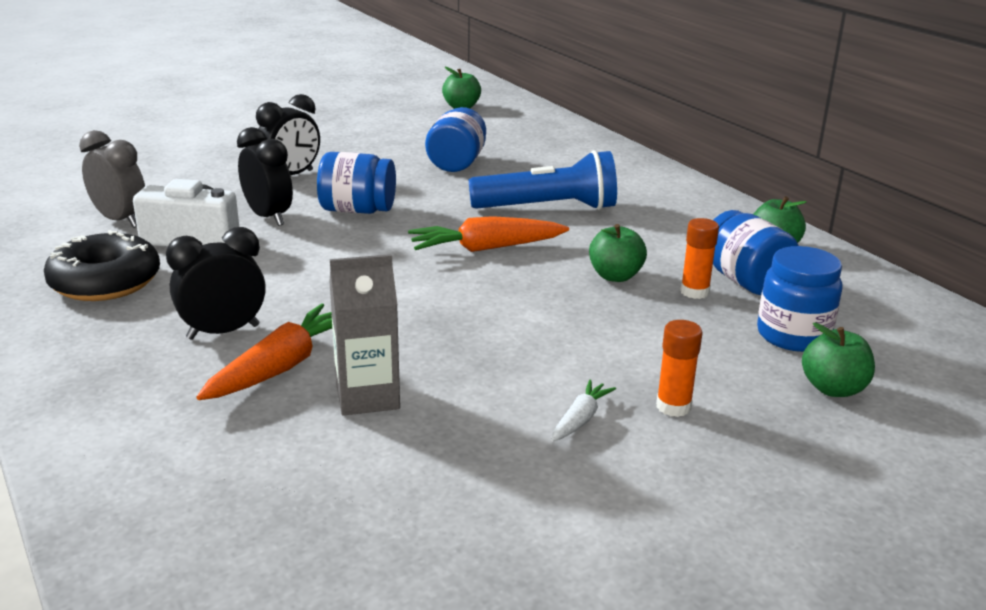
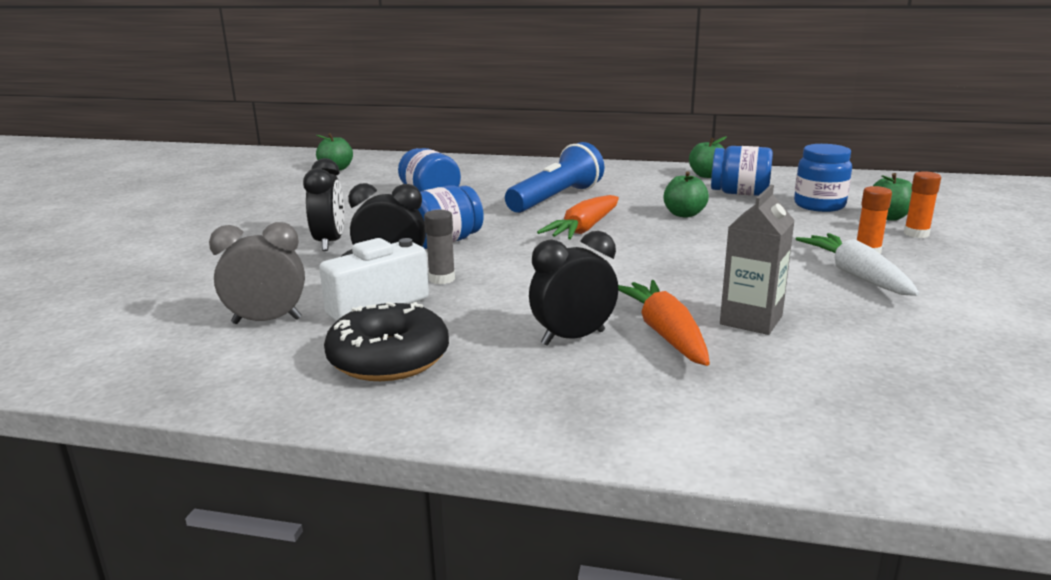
camera: 45 degrees left, 5 degrees down
(223, 332) = (573, 338): black clock -> black clock turned 45 degrees clockwise
(276, 240) = (442, 279): none -> grey glue stick
(580, 419) = (856, 275): white carrot -> white carrot, size x1.87
(694, 292) = (735, 206): orange glue stick -> orange glue stick (916, 234)

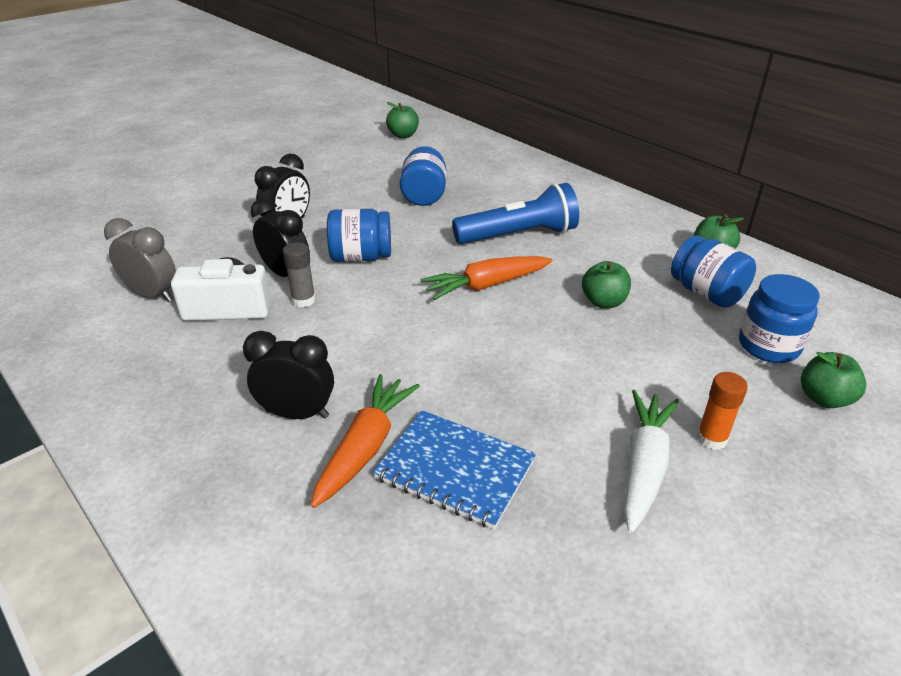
camera: 35 degrees right, 15 degrees up
(389, 358) = (165, 370): black donut -> none
(751, 320) = (455, 470): grey carton -> blue notebook
(916, 234) = (816, 439): orange glue stick -> none

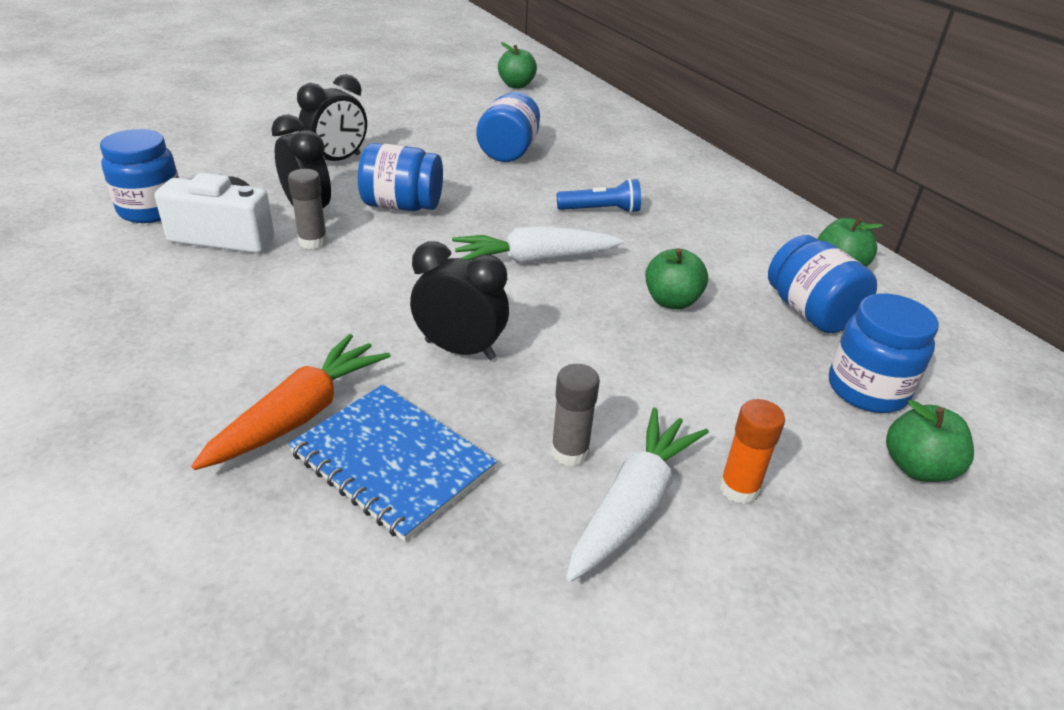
camera: 10 degrees right, 0 degrees up
(153, 295) = (151, 210): grey clock -> blue jar
(297, 414) = (241, 363): black clock -> black clock (460, 350)
(486, 286) = (534, 259): orange carrot -> white carrot
(518, 235) = (601, 210): blue flashlight -> blue flashlight, size x0.55
(581, 435) = (570, 452): none -> grey glue stick

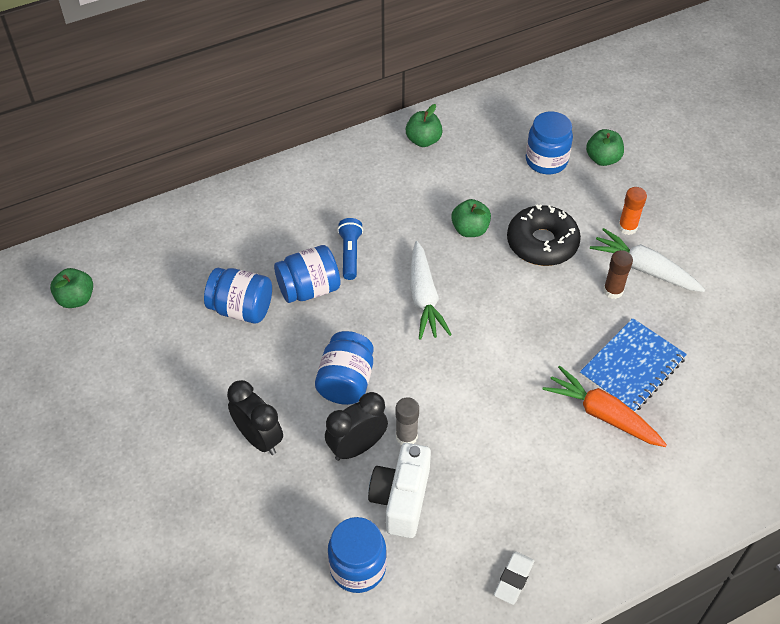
camera: 85 degrees left, 15 degrees up
(65, 311) = (513, 579): none -> white eraser
(460, 350) = (532, 339): black clock -> none
(570, 452) = (613, 291): grey glue stick -> brown glue stick
(664, 372) = (542, 243): none -> black donut
(810, 313) = (476, 166): blue jar -> blue jar (309, 289)

